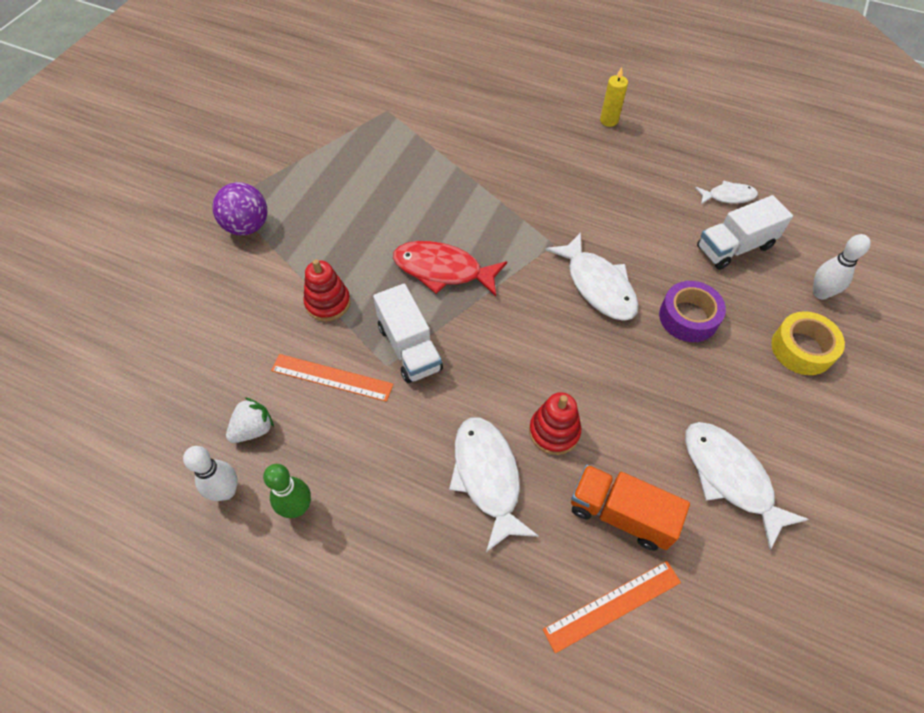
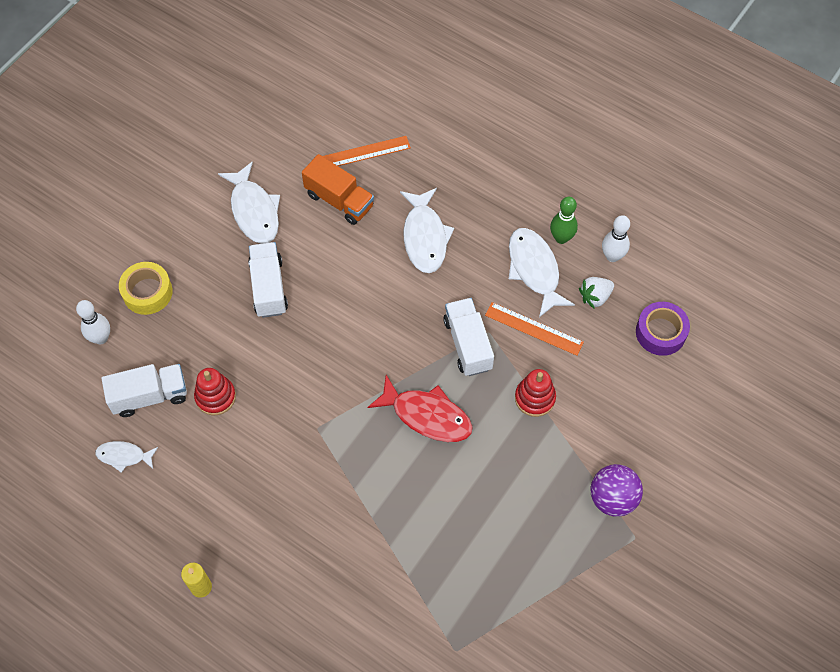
camera: 170 degrees left, 5 degrees up
(554, 431) = (368, 260): red stacking toy -> red stacking toy (215, 397)
(598, 285) = (291, 377): white fish -> white fish (534, 269)
(664, 377) = (268, 287): none -> white truck
(688, 317) = (226, 334): purple tape -> purple tape (660, 332)

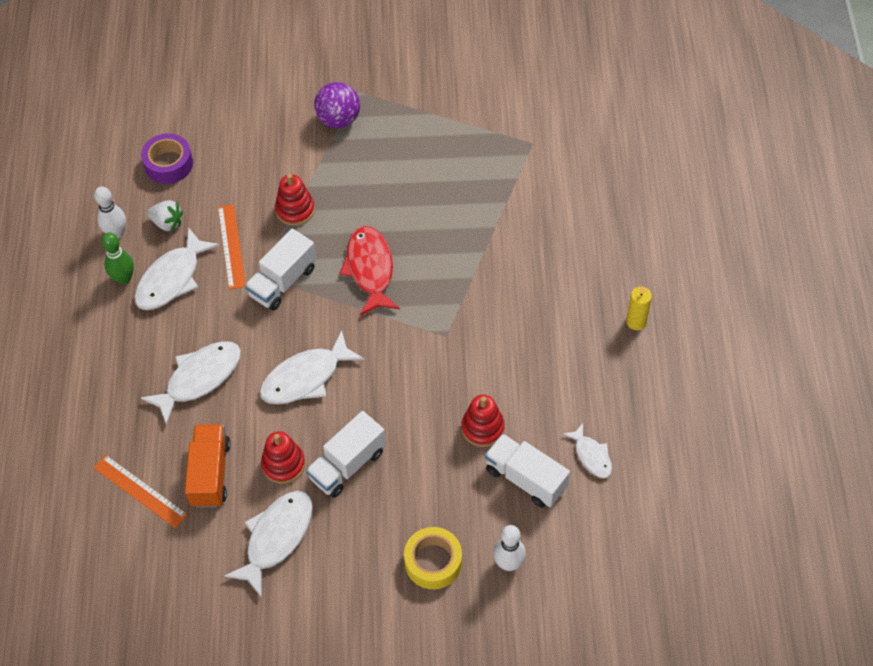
camera: 125 degrees left, 5 degrees down
(306, 248) = (283, 464): none -> red stacking toy
(365, 306) = (305, 377): none -> white fish

